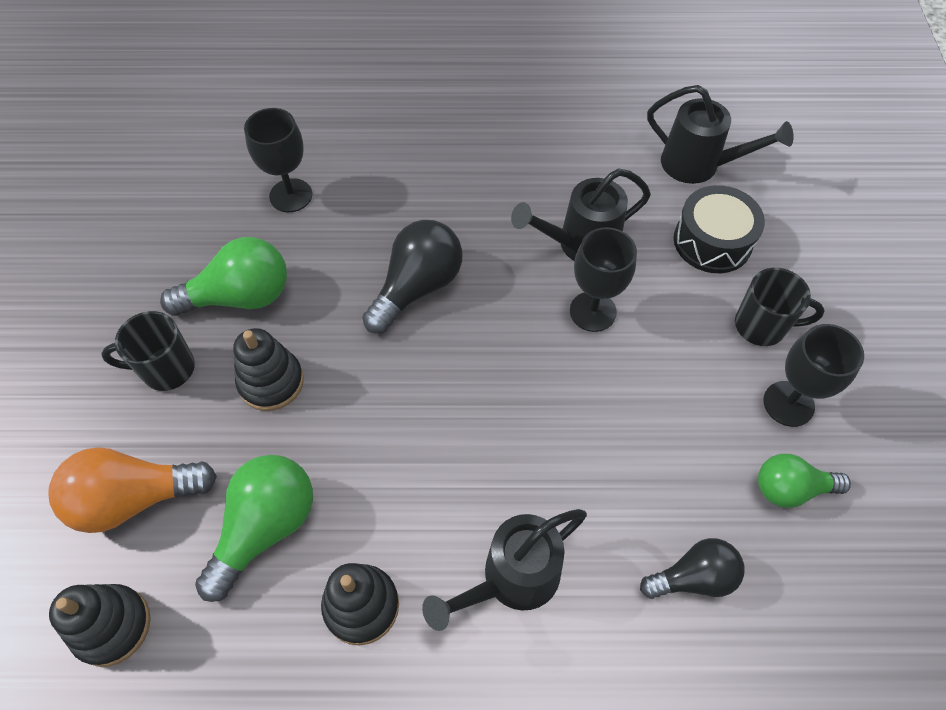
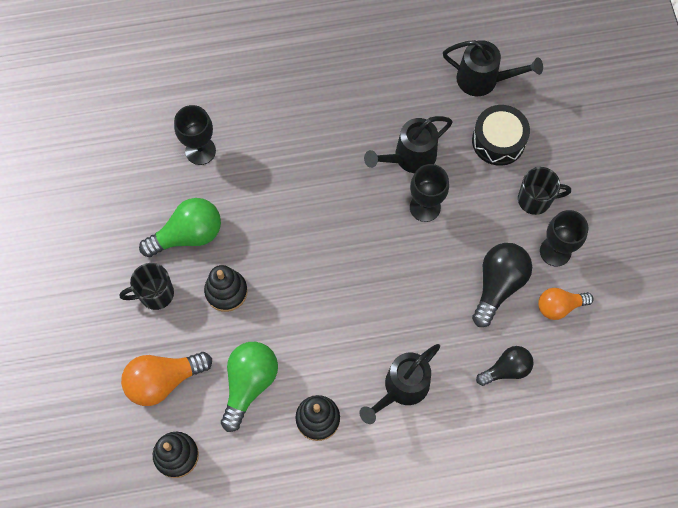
camera: 10 degrees left, 10 degrees up
(417, 287) = (305, 208): black light bulb -> black light bulb (498, 285)
(790, 489) = (559, 306): green light bulb -> orange light bulb

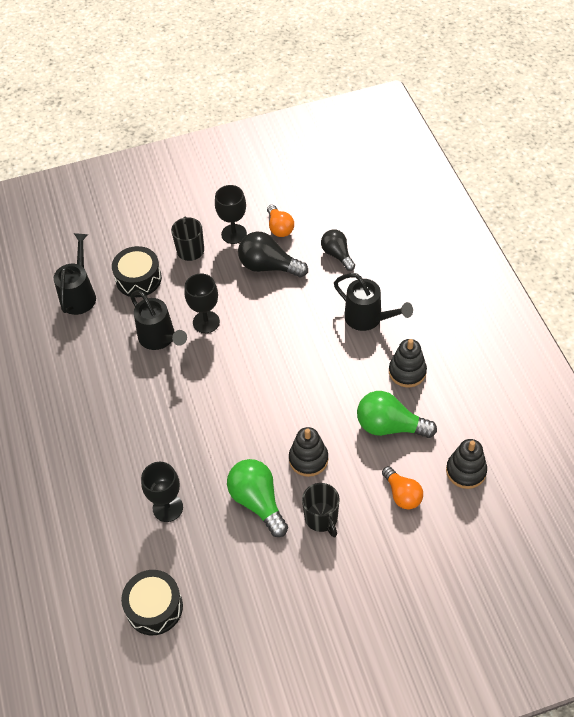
camera: 95 degrees left, 15 degrees down
(101, 132) = (154, 607): none -> black drum
(163, 380) = (402, 494): orange light bulb -> orange light bulb, size x0.66

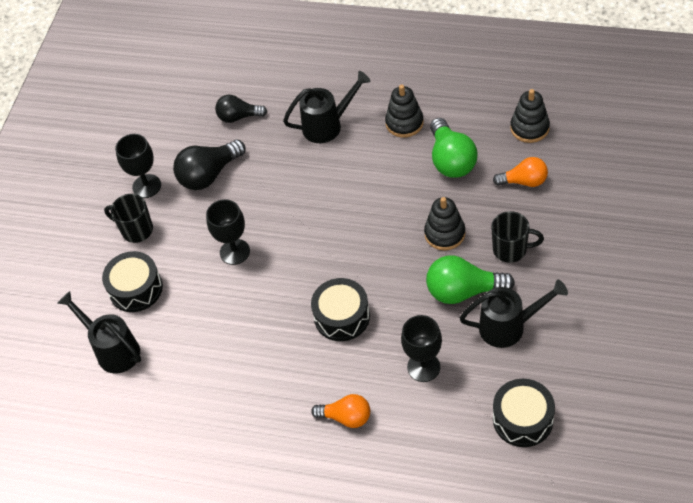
camera: 55 degrees left, 0 degrees up
(160, 339) = (225, 298): black watering can -> black watering can (509, 326)
(185, 425) = (342, 316): none -> black drum
(279, 228) = (170, 147): orange light bulb -> orange light bulb (346, 417)
(389, 426) = (451, 160): green light bulb -> green light bulb turned 60 degrees counterclockwise

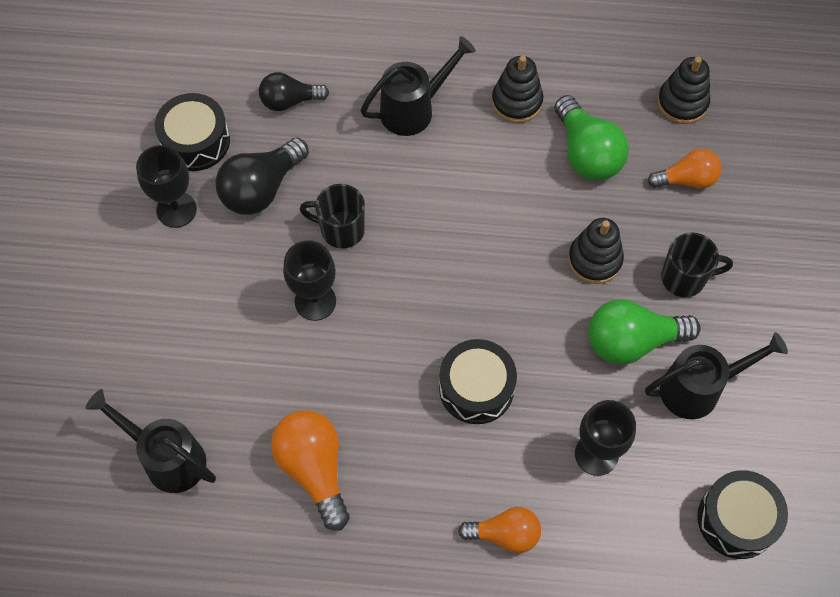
camera: 15 degrees left, 10 degrees up
(136, 230) = (172, 276): black mug -> black mug (341, 230)
(136, 289) = (185, 364): black drum -> black drum (195, 141)
(215, 364) = (314, 469): none -> orange light bulb

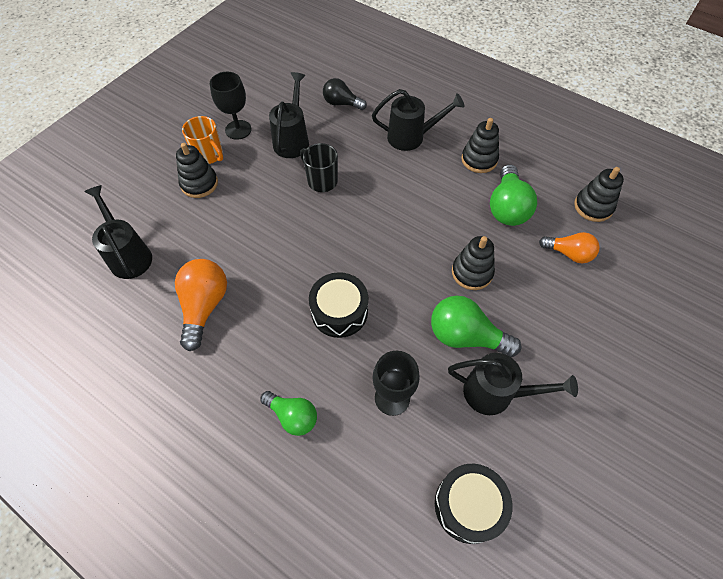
camera: 30 degrees right, 5 degrees down
(165, 267) = (209, 155): none -> orange mug
(183, 314) = (199, 184): none -> black stacking toy
(195, 141) = (275, 101): black drum -> none
(261, 189) = (292, 140): black light bulb -> black watering can
(315, 301) = (277, 212): black goblet -> none
(505, 534) = (292, 416): orange light bulb -> green light bulb
(684, 278) = (529, 314): black mug -> none

